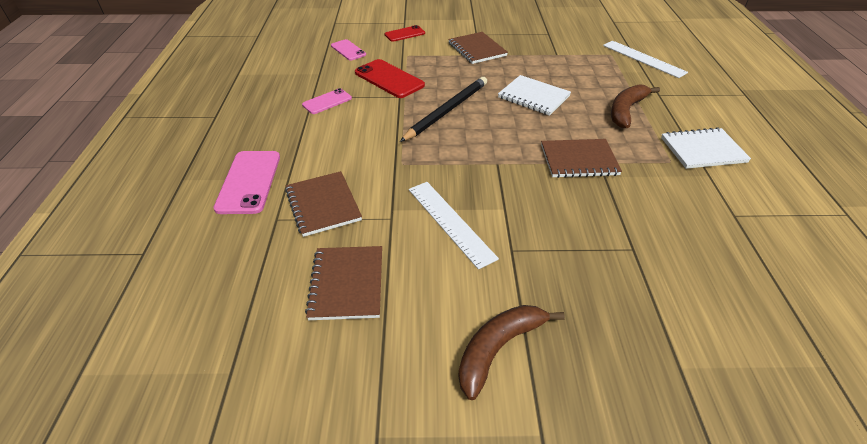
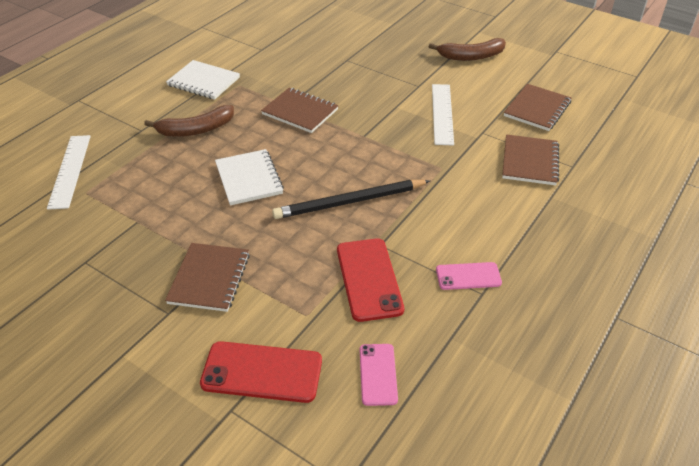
camera: 145 degrees left, 0 degrees up
(249, 182) = (589, 208): pink phone -> none
(404, 34) = (262, 372): red phone -> red phone, size x1.64

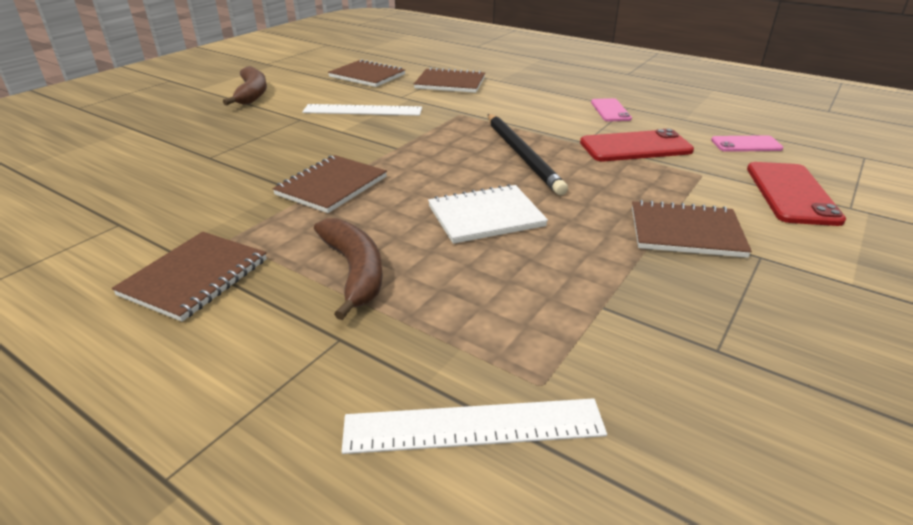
camera: 90 degrees left, 10 degrees down
(203, 82) = (195, 277): white notebook -> brown notebook

